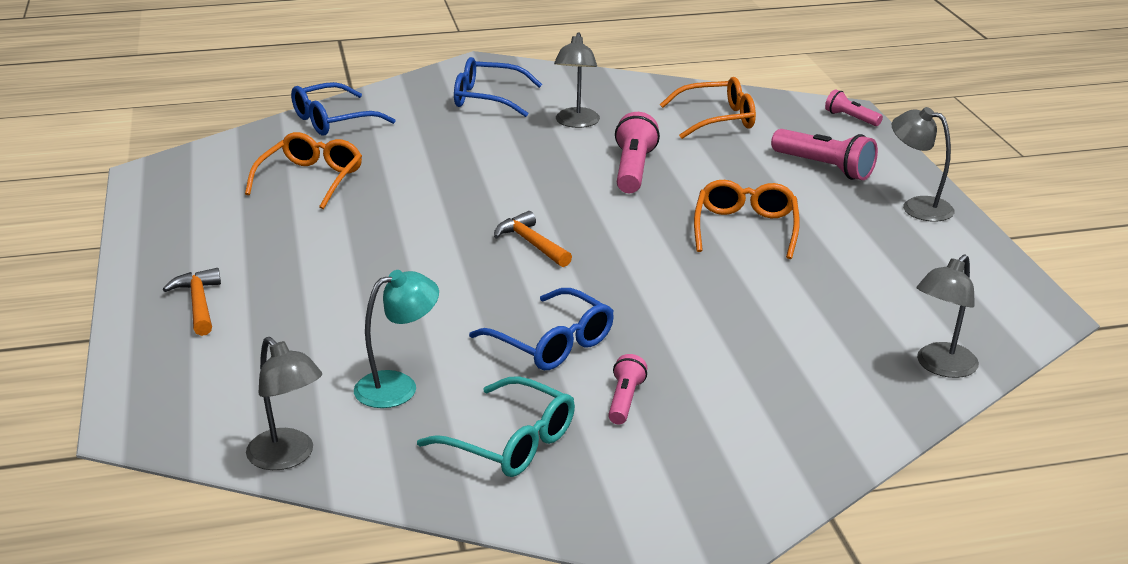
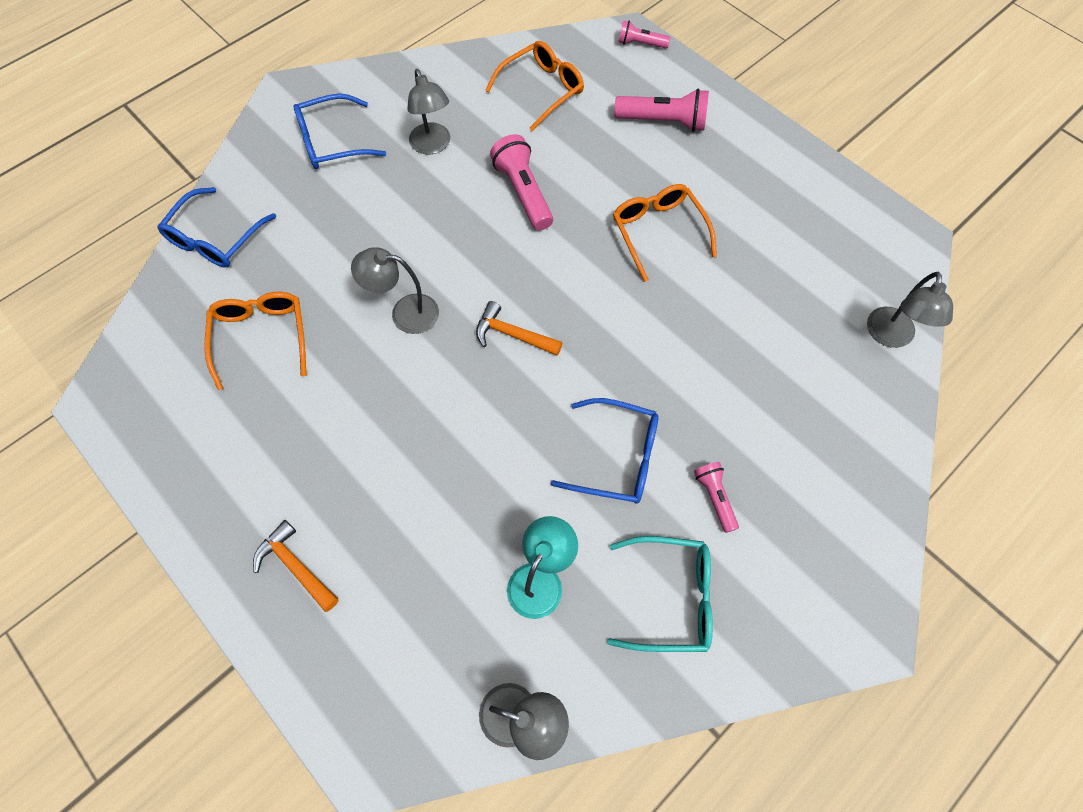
camera: 30 degrees left, 35 degrees up
(917, 206) = (758, 143): grey lamp -> grey lamp (405, 313)

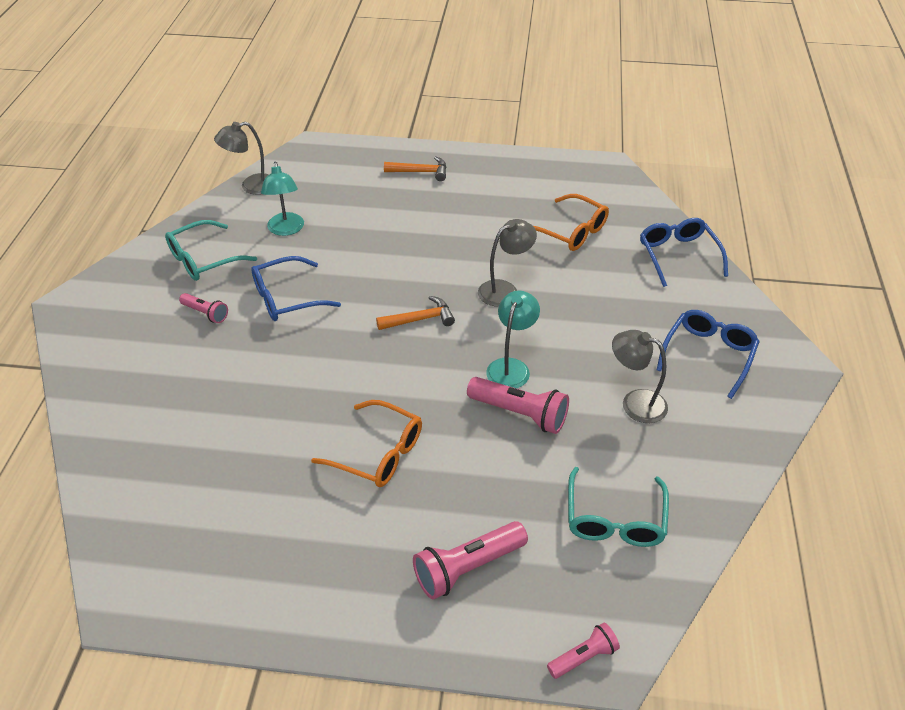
camera: 140 degrees right, 20 degrees down
(487, 234) = (511, 367): none -> turquoise lamp
(542, 90) = (614, 519): orange glasses -> turquoise glasses
(890, 337) = (116, 490): grey lamp -> none

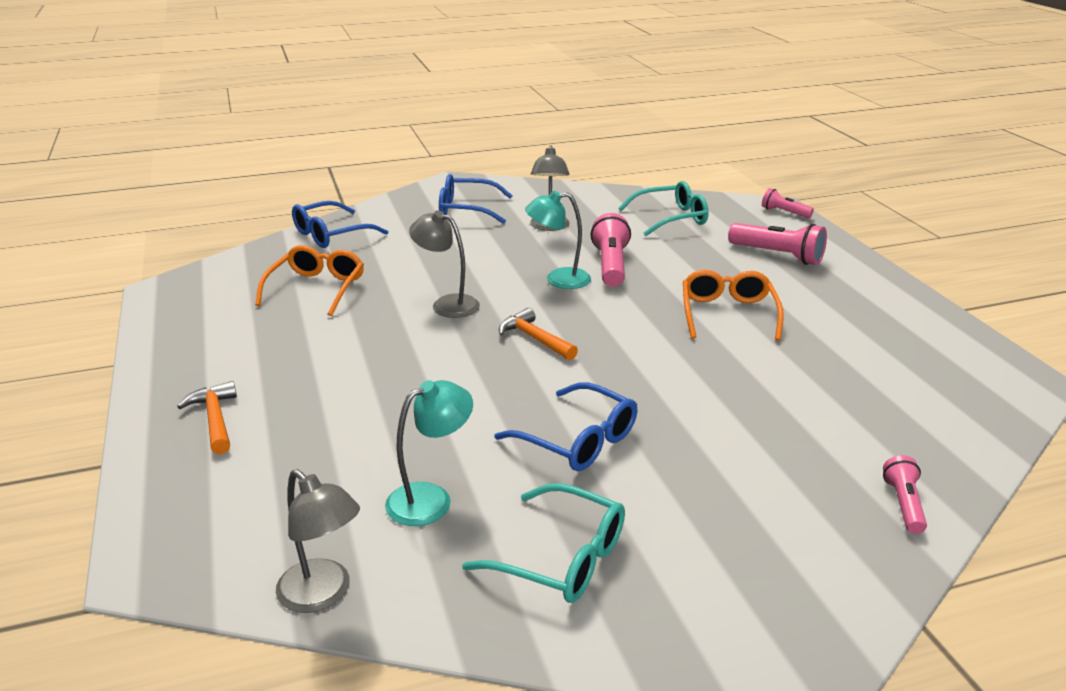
camera: 115 degrees left, 15 degrees down
(206, 313) = (667, 499): pink flashlight -> pink flashlight (903, 504)

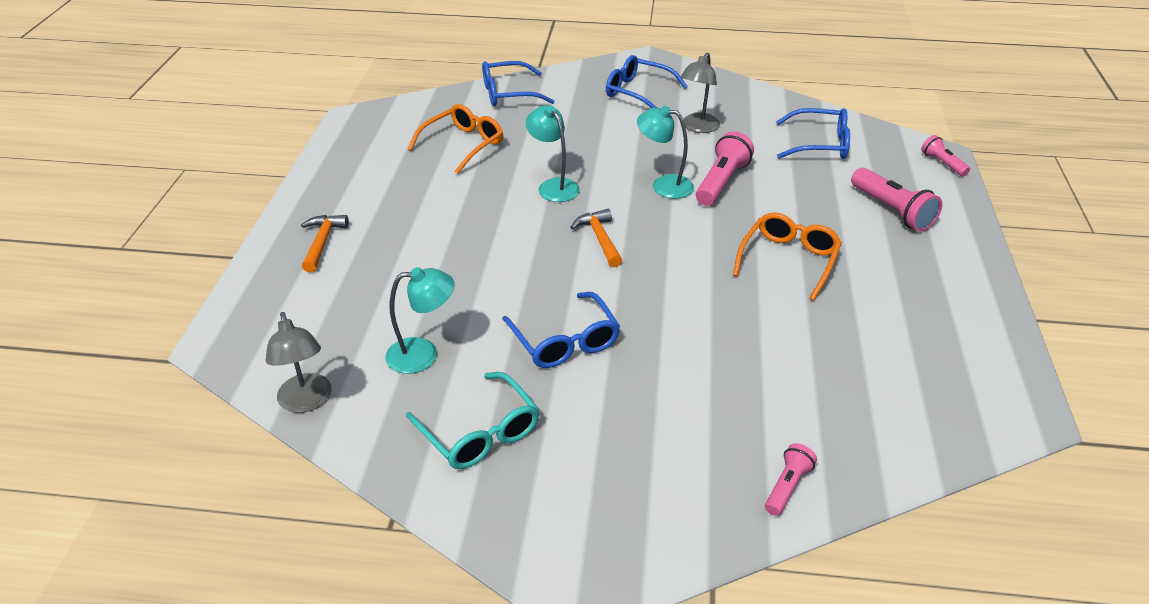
camera: 25 degrees right, 10 degrees up
(447, 304) = (553, 186): grey lamp -> turquoise lamp
(671, 218) = (819, 144): turquoise glasses -> blue glasses

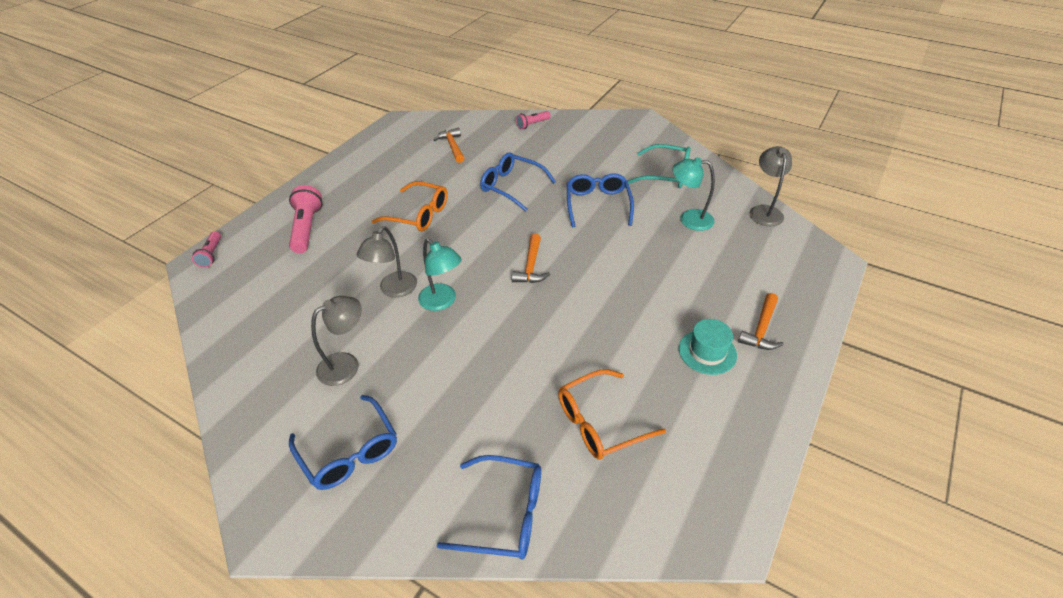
camera: 155 degrees left, 5 degrees up
(379, 210) = (707, 352): none -> turquoise hat
(479, 432) = (666, 174): turquoise glasses -> turquoise glasses turned 120 degrees clockwise
(553, 186) = (536, 331): turquoise lamp -> none
(721, 182) = (394, 290): pink flashlight -> grey lamp
(788, 260) = (418, 214): orange glasses -> orange glasses turned 120 degrees counterclockwise
(819, 144) = (269, 305): blue glasses -> blue glasses (512, 186)
(871, 384) = (452, 146): none -> orange hammer

